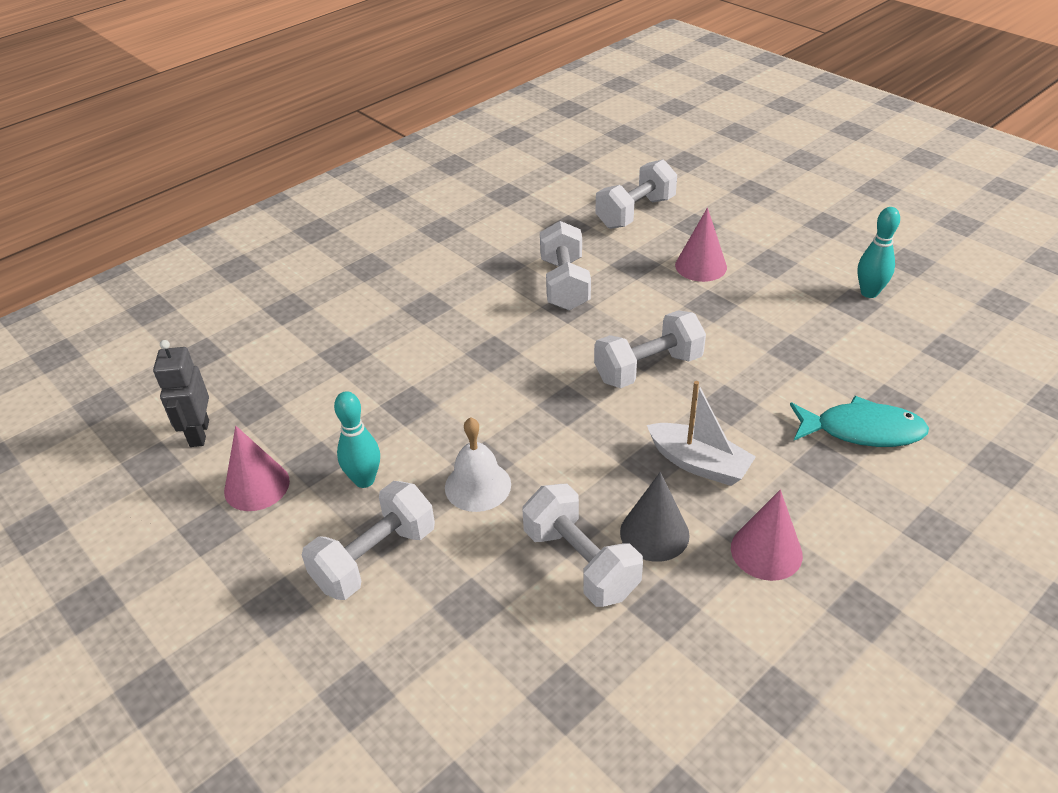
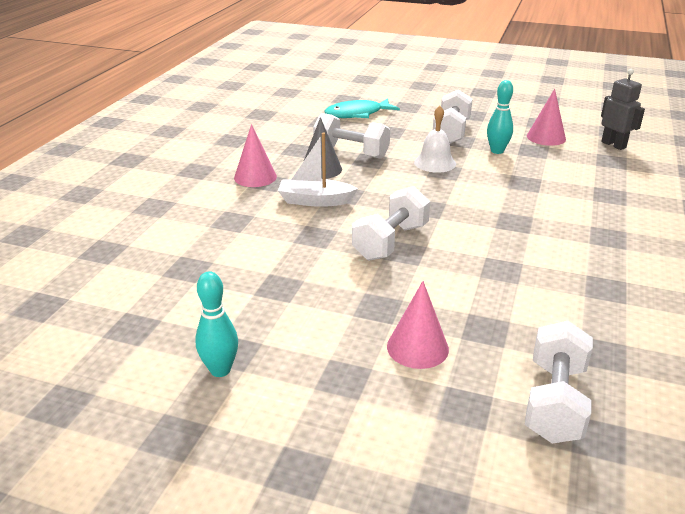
camera: 150 degrees right, 10 degrees down
(565, 284) = (526, 287): white dumbbell -> none
(862, 430) = (208, 245): turquoise fish -> turquoise fish (357, 114)

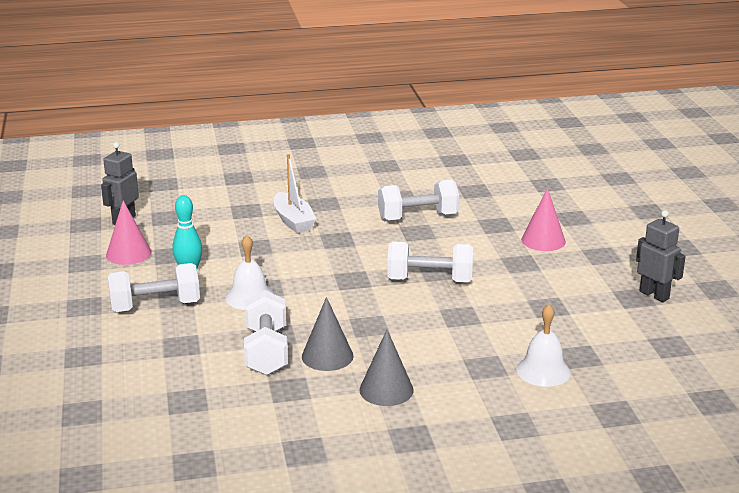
camera: 120 degrees left, 5 degrees down
(193, 242) = (543, 371): none -> white bell
(220, 370) = (654, 295): turquoise bowling pin -> grey robot
(255, 177) = (386, 390): pink cone -> grey cone
(315, 201) = (399, 336): white boat -> white boat (293, 221)
(357, 114) = (138, 384): turquoise fish -> none
(555, 402) = (535, 197): white dumbbell -> white dumbbell (417, 217)

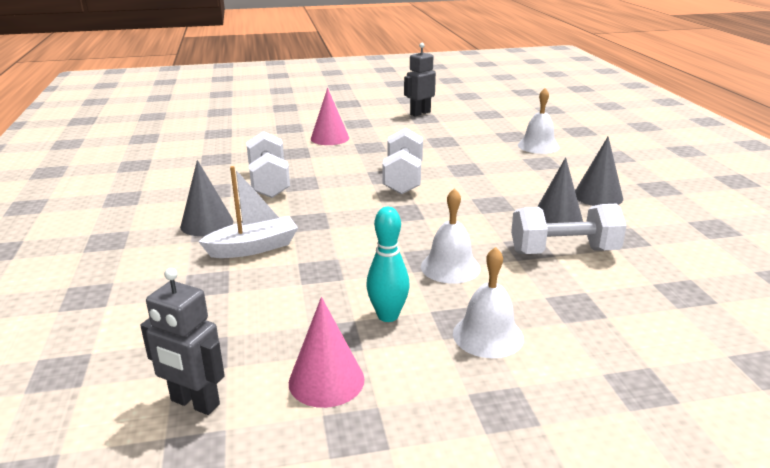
camera: 90 degrees left, 0 degrees up
(155, 306) = (488, 335): white dumbbell -> white bell
(335, 201) = (207, 223): none -> grey cone

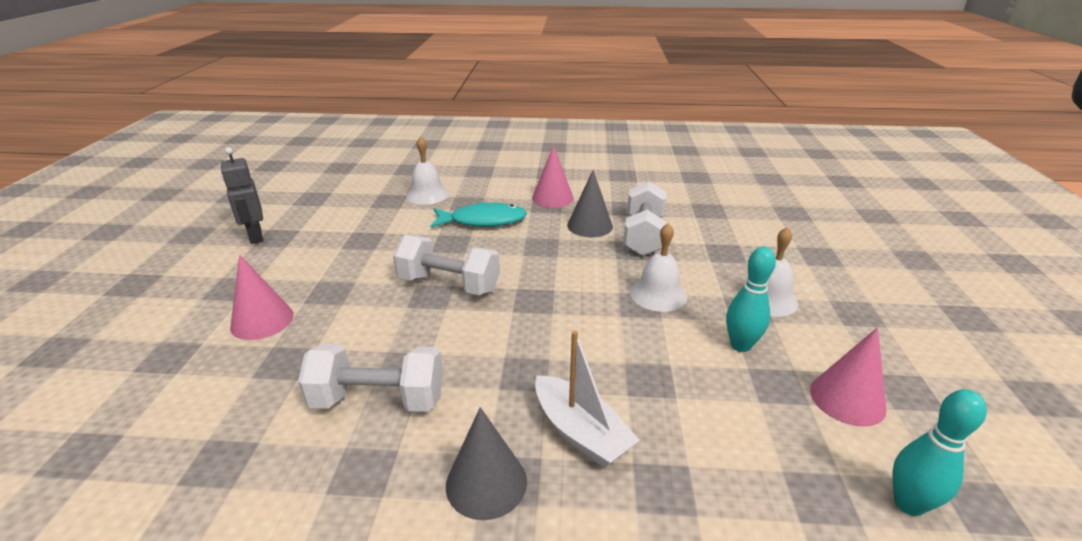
camera: 75 degrees left, 5 degrees up
(194, 403) = (908, 504): grey robot -> turquoise bowling pin
(253, 248) = (580, 432): white boat -> white boat turned 150 degrees clockwise
(514, 174) = (483, 221): none -> turquoise fish
(598, 196) = (552, 198): grey cone -> pink cone

